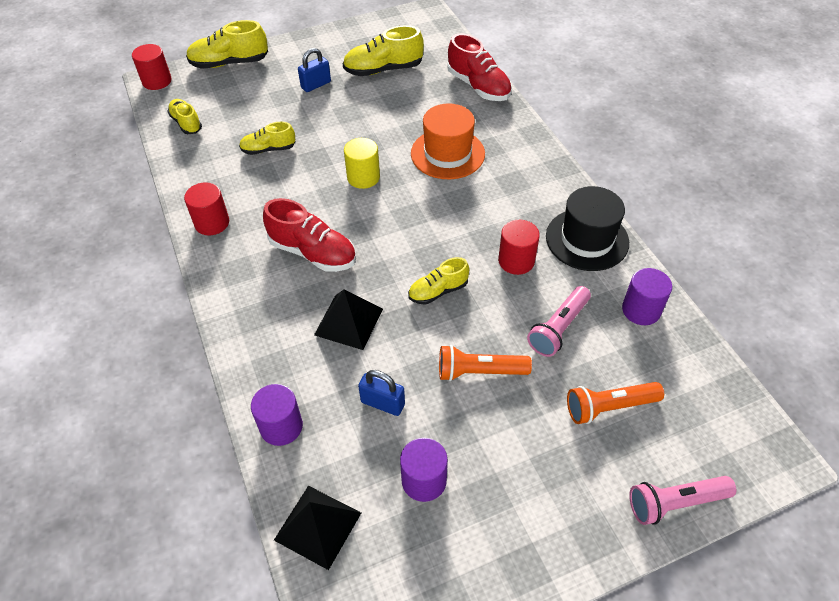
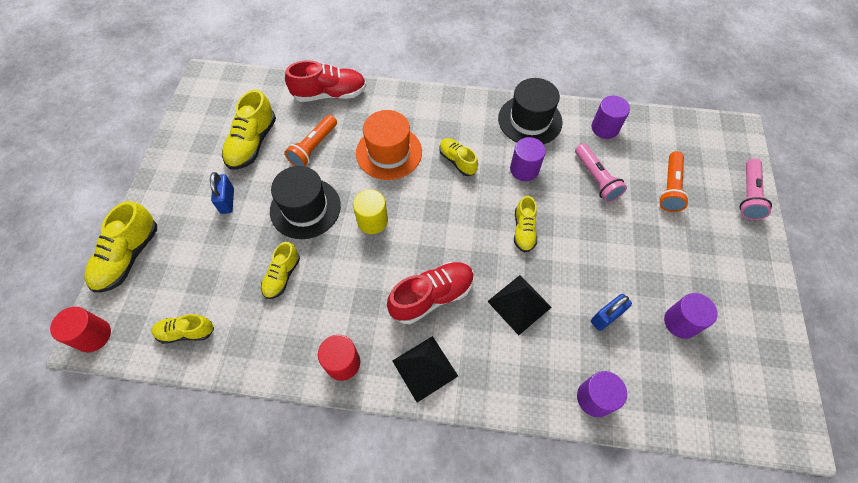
camera: 60 degrees left, 10 degrees up
(318, 526) = (690, 409): black pyramid -> black pyramid (424, 368)
(343, 130) = (305, 208): none -> black hat
(479, 372) = (608, 243): orange flashlight -> orange flashlight (314, 147)
(480, 205) = (457, 161): none -> yellow shoe
(516, 261) = (524, 169): red cylinder -> purple cylinder

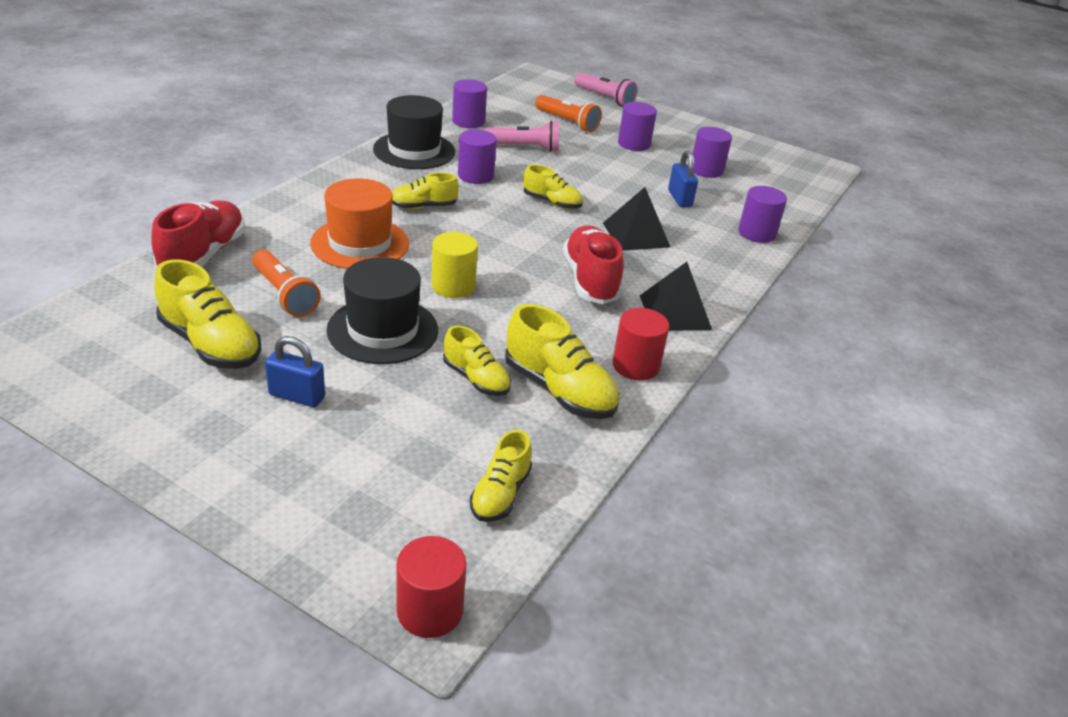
camera: 70 degrees left, 25 degrees down
(128, 257) = (302, 533): yellow shoe -> yellow shoe (559, 390)
(677, 249) = (634, 144): none -> purple cylinder

